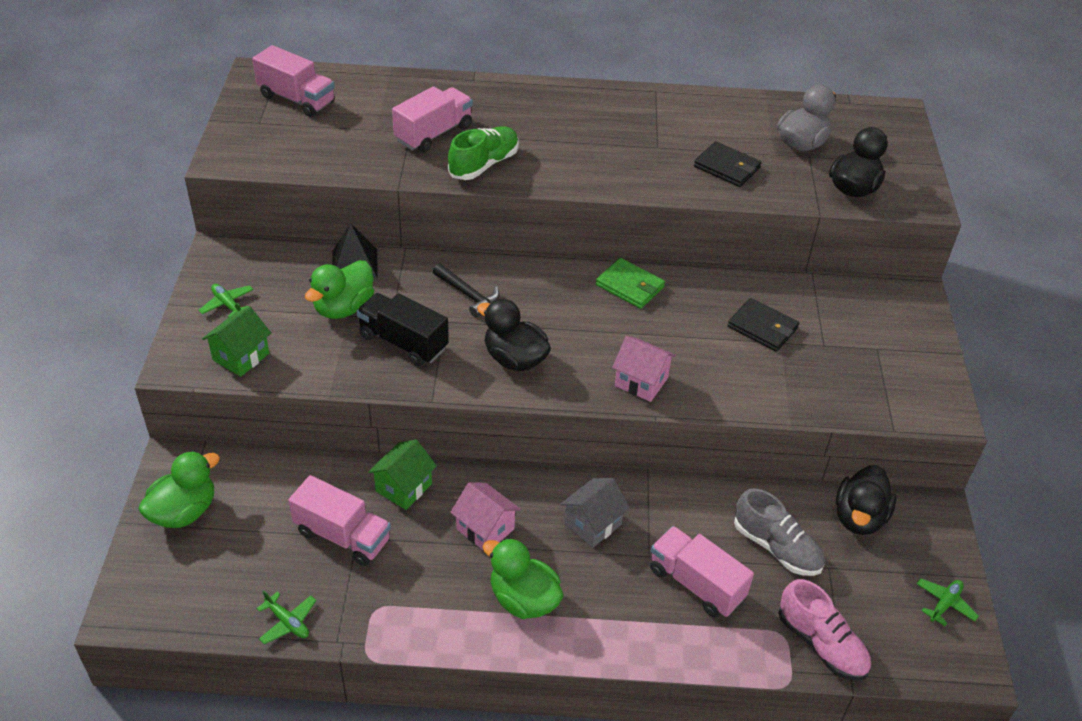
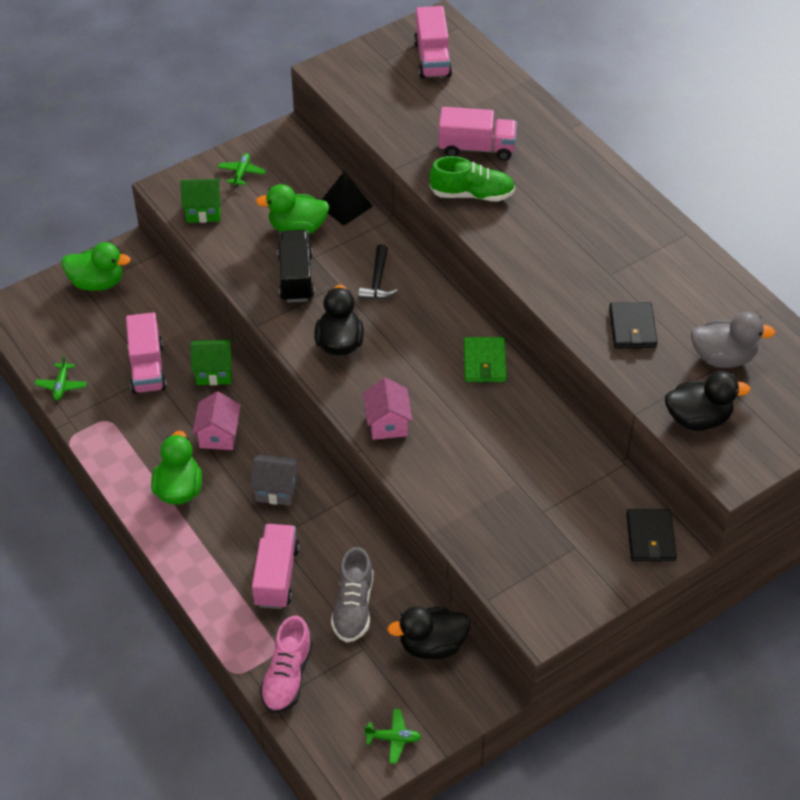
camera: 55 degrees right, 5 degrees up
(762, 328) = (522, 464): black wallet -> black wallet (650, 537)

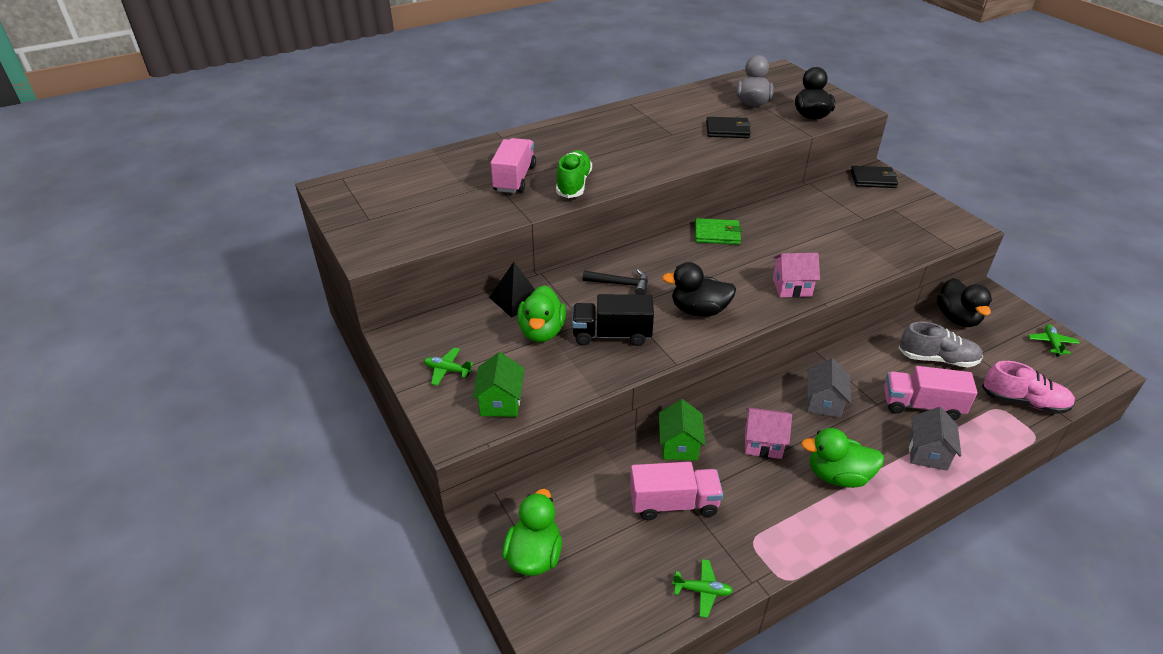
camera: 85 degrees left, 10 degrees down
(209, 568) = (927, 453): none -> grey house
(432, 59) = (381, 193): pink truck -> none

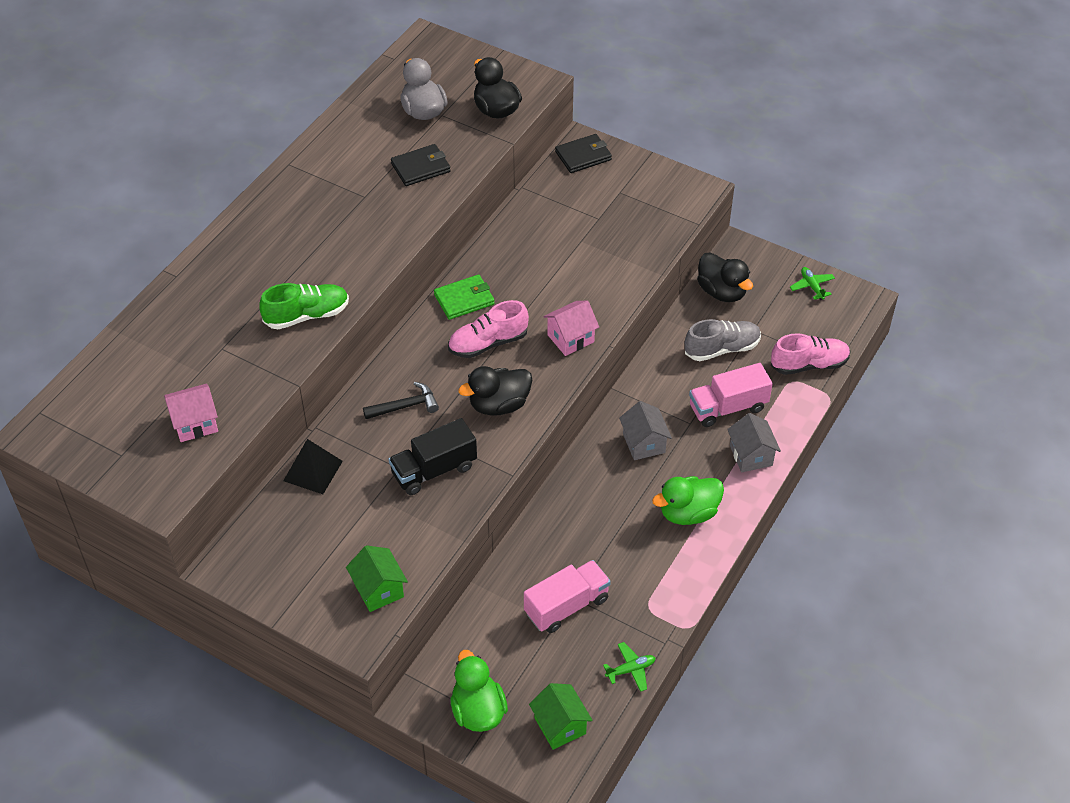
camera: 30 degrees left, 10 degrees up
(447, 370) = (304, 581): green plane -> none
(514, 179) = (237, 333): pink truck -> none
(542, 332) = (364, 497): green duck -> none
(573, 184) = (307, 315): green shoe -> green shoe turned 90 degrees clockwise
(679, 446) = (540, 548): green house -> green house (560, 726)
(717, 267) = (488, 343): none -> pink shoe
(763, 443) = (611, 511): pink house -> pink house (195, 423)

